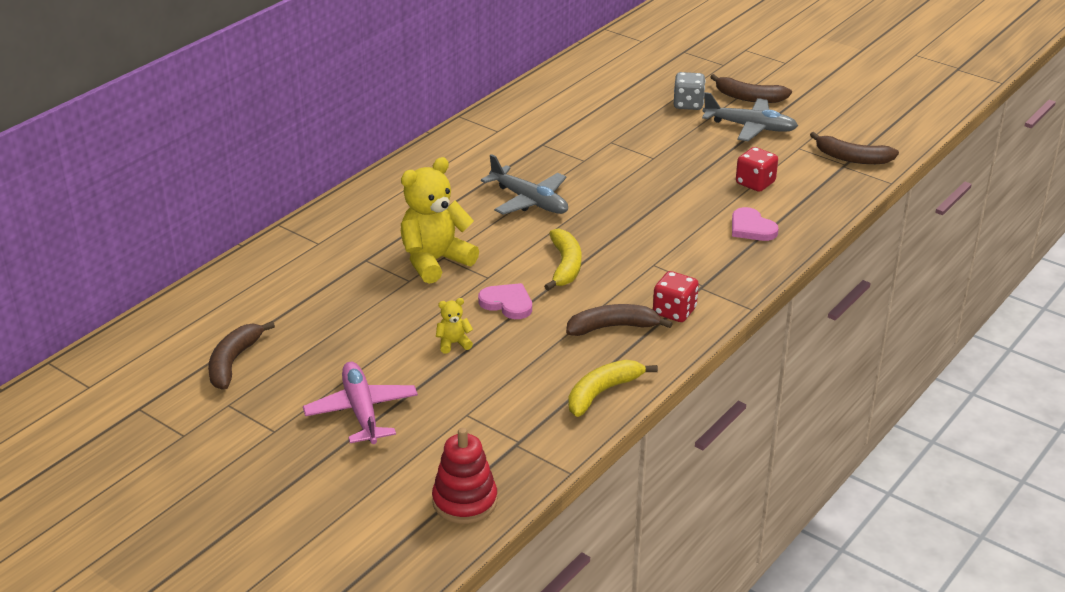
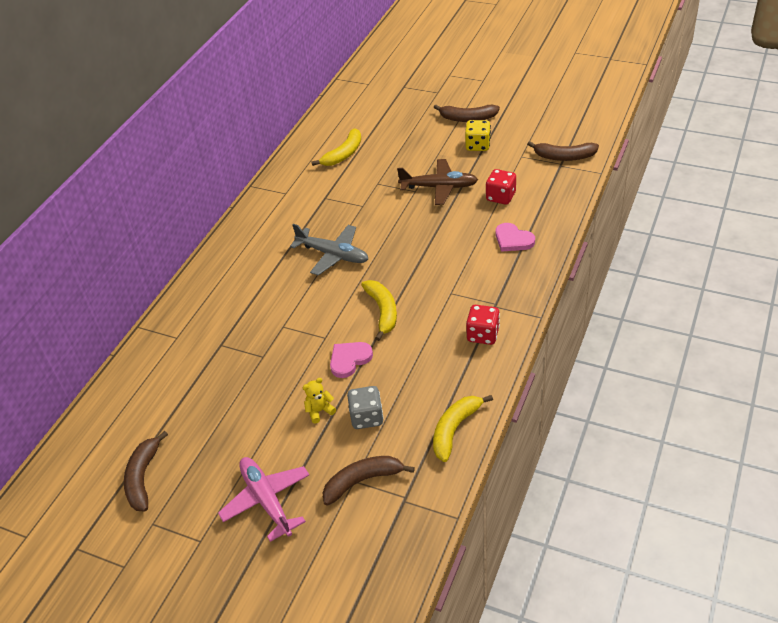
camera: 10 degrees left, 10 degrees up
(435, 261) = (277, 332): yellow teddy bear -> none
(465, 501) = (382, 571): red stacking toy -> none
(507, 303) = (349, 360): pink heart -> pink heart turned 60 degrees counterclockwise
(582, 105) = (343, 154): none -> yellow banana
(613, 327) = (440, 362): brown banana -> brown banana (362, 481)
(683, 159) = (438, 187): none -> brown plane
(688, 104) = (424, 135): grey dice -> grey dice (366, 417)
(749, 127) = (478, 145): grey plane -> yellow dice

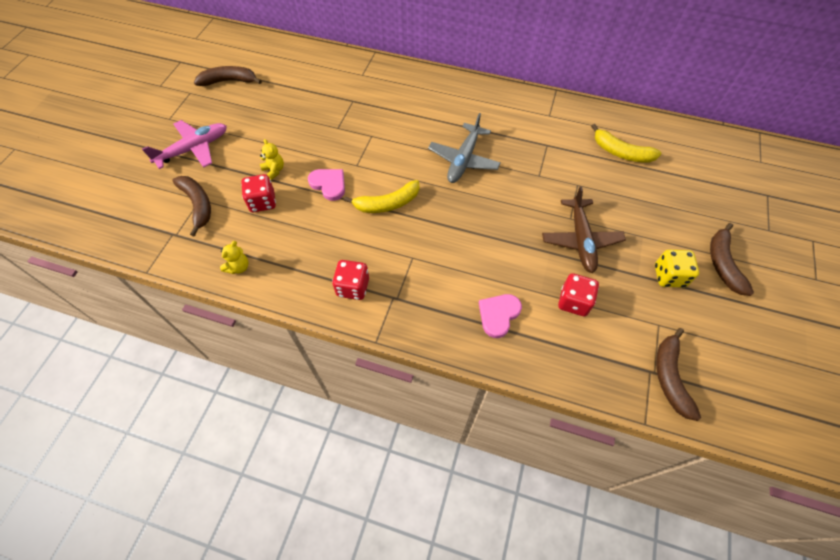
camera: 80 degrees right, 15 degrees up
(366, 417) = (262, 202): grey dice -> red dice
(455, 429) = (238, 267): yellow banana -> yellow teddy bear

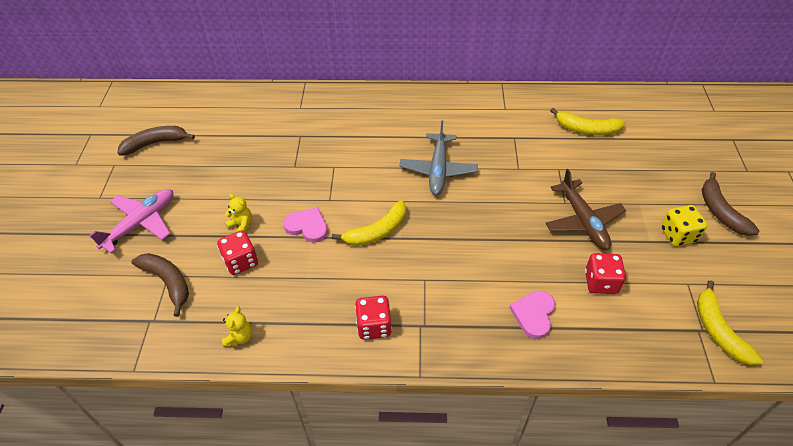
camera: 15 degrees left, 10 degrees down
(670, 377) = (718, 330): brown banana -> yellow banana

